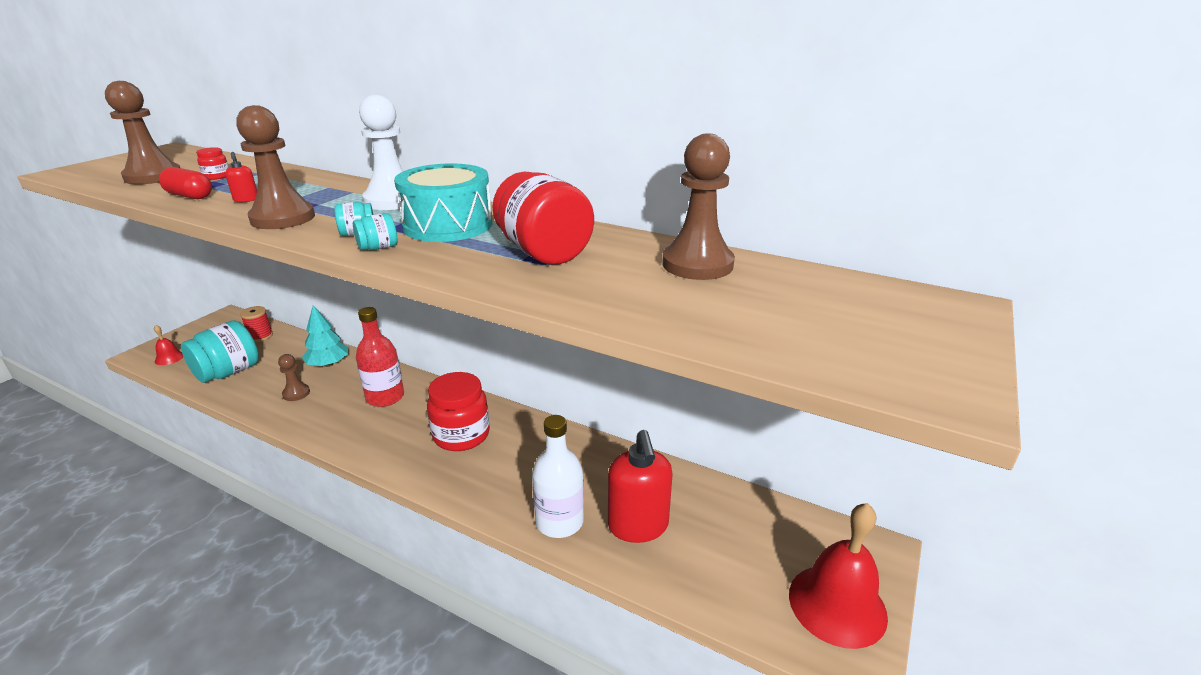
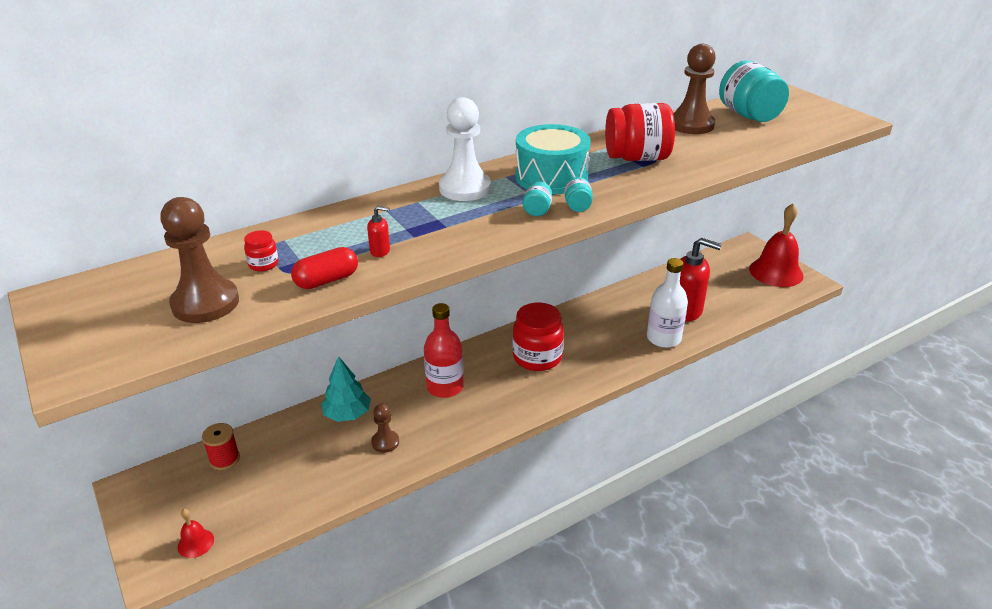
camera: 60 degrees left, 5 degrees up
(228, 372) = (289, 490): turquoise jar -> turquoise jar (748, 115)
(283, 218) = (462, 237): brown pawn -> none

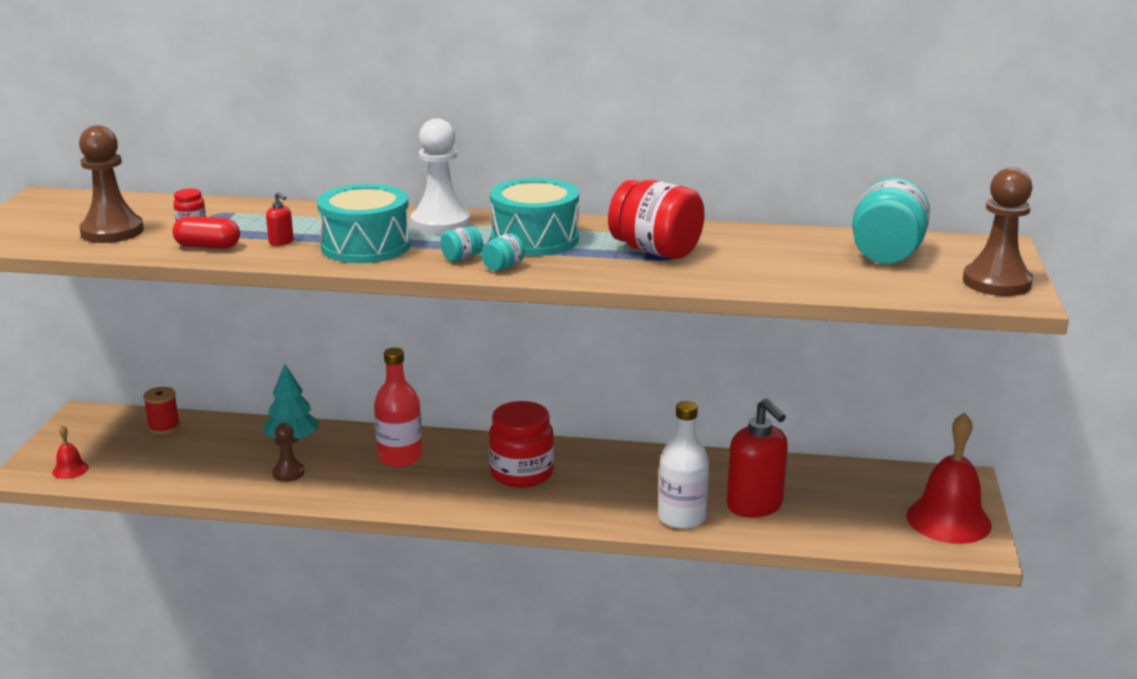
camera: 40 degrees right, 10 degrees down
(452, 228) = (366, 246): none -> turquoise drum
(691, 125) = (791, 243): brown pawn -> brown pawn (996, 282)

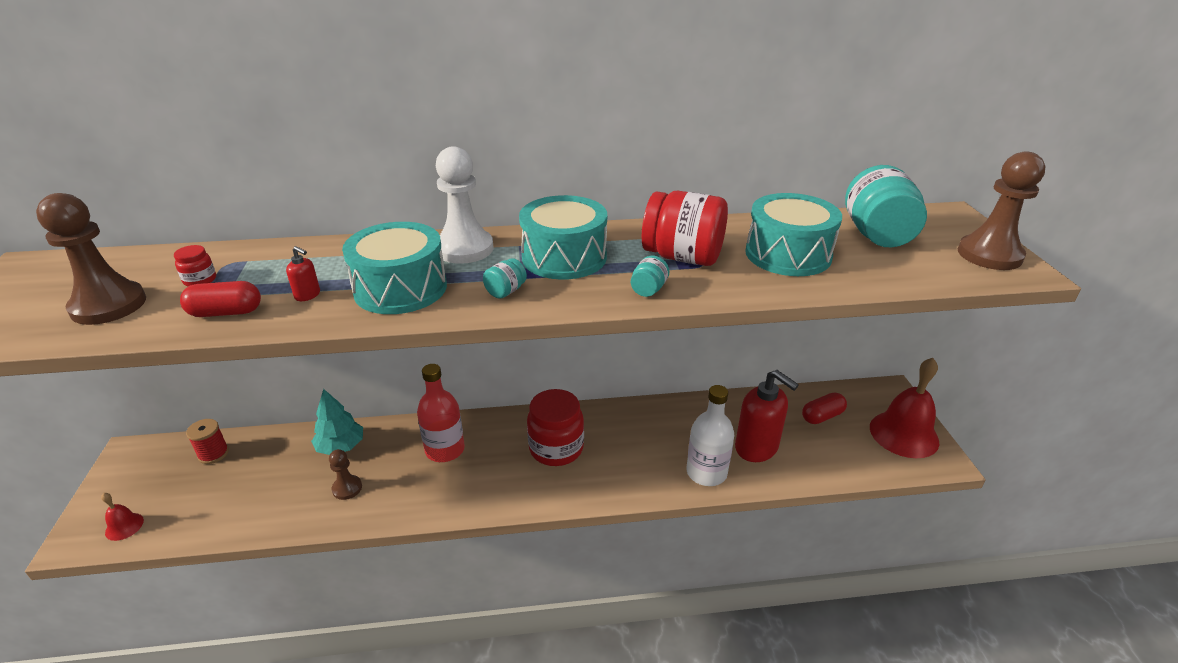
camera: 15 degrees left, 10 degrees up
(503, 267) = (553, 298): turquoise jar -> turquoise jar (648, 289)
(769, 260) = (788, 254): none -> turquoise drum
(855, 490) = (822, 416): none -> red capsule

